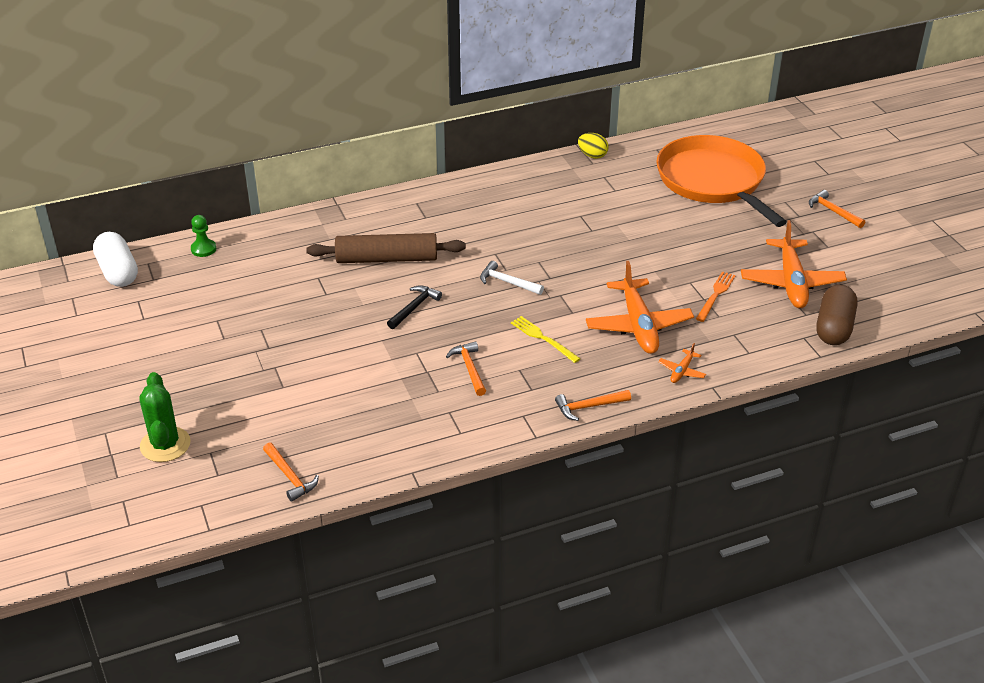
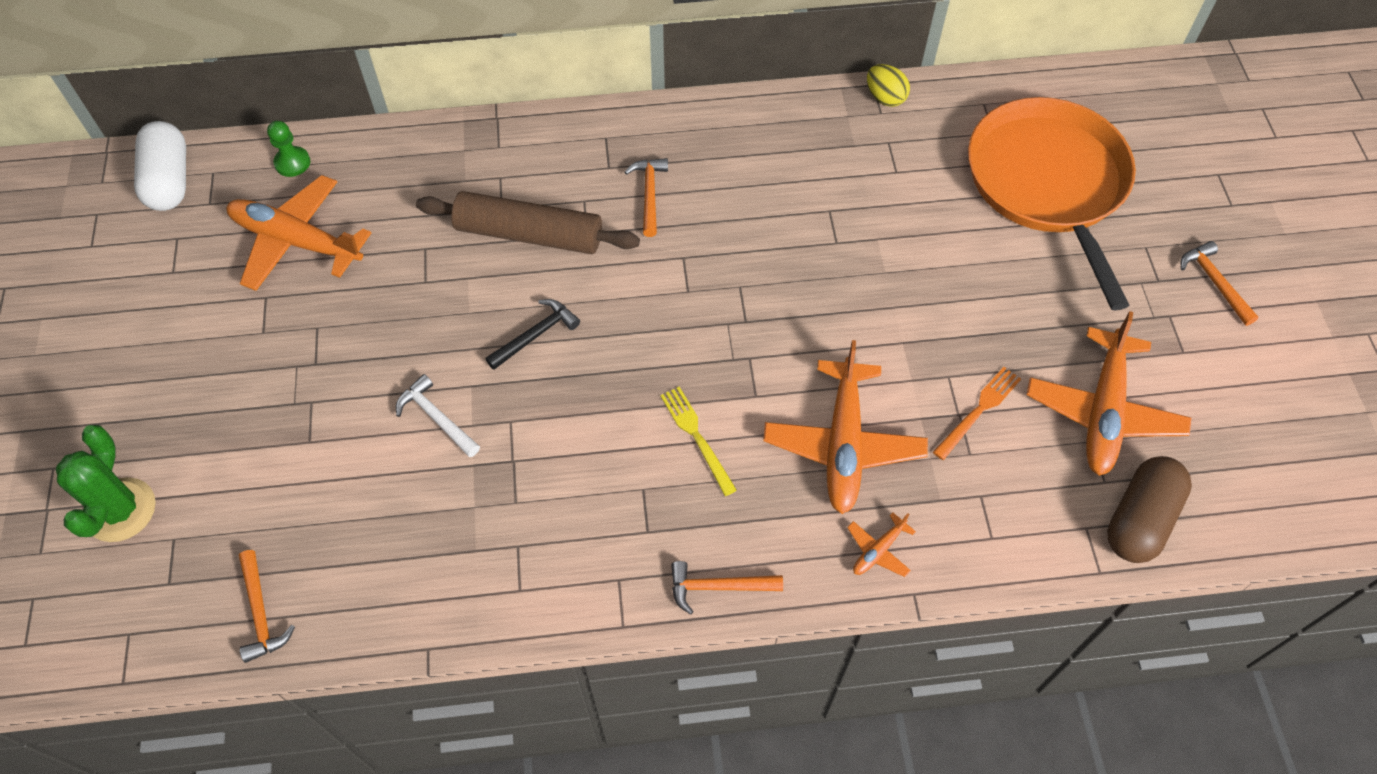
camera: 15 degrees right, 20 degrees up
(225, 288) = (296, 241): none -> orange plane
(469, 368) = (573, 470): orange hammer -> orange hammer (649, 194)
(507, 282) = (682, 316): white hammer -> white hammer (436, 418)

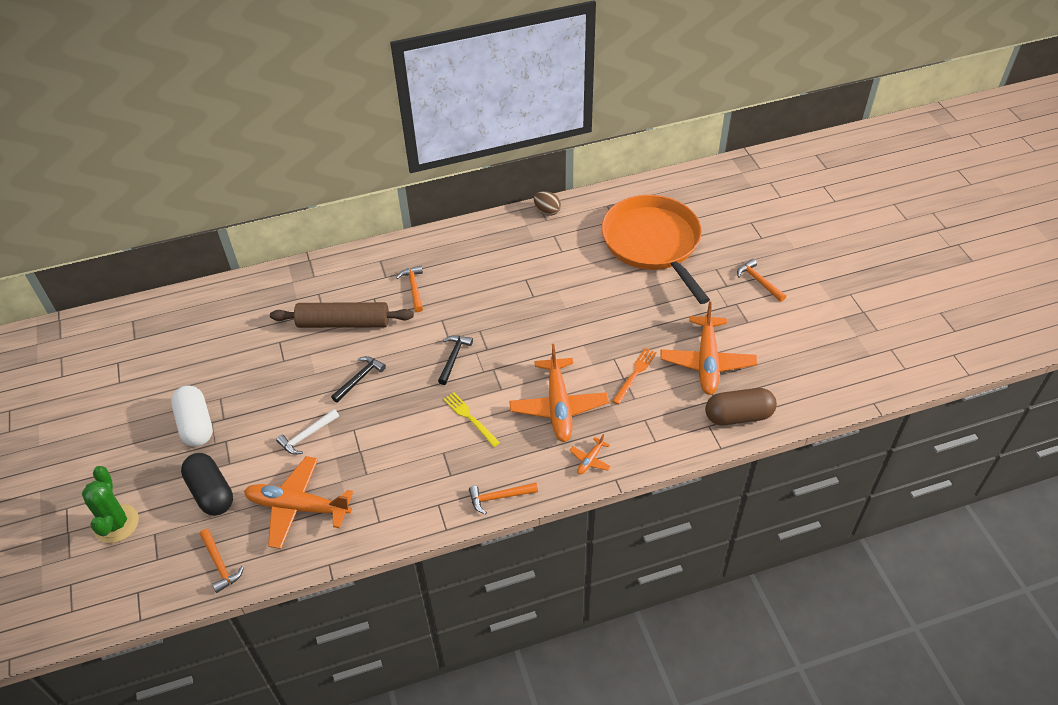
camera: 10 degrees left, 10 degrees down
(169, 180) = (105, 329): white capsule -> white capsule (196, 424)
(272, 486) = (211, 492): none -> black capsule
(292, 163) = (183, 306): green pawn -> none
(296, 241) = (196, 351): orange plane -> orange plane (297, 507)
(436, 418) = (307, 436): white hammer -> white hammer turned 75 degrees counterclockwise
(689, 326) = (453, 358): none -> black hammer
(885, 98) = (547, 211): yellow egg -> brown egg
(1139, 519) = (738, 416): brown capsule -> brown capsule turned 60 degrees clockwise

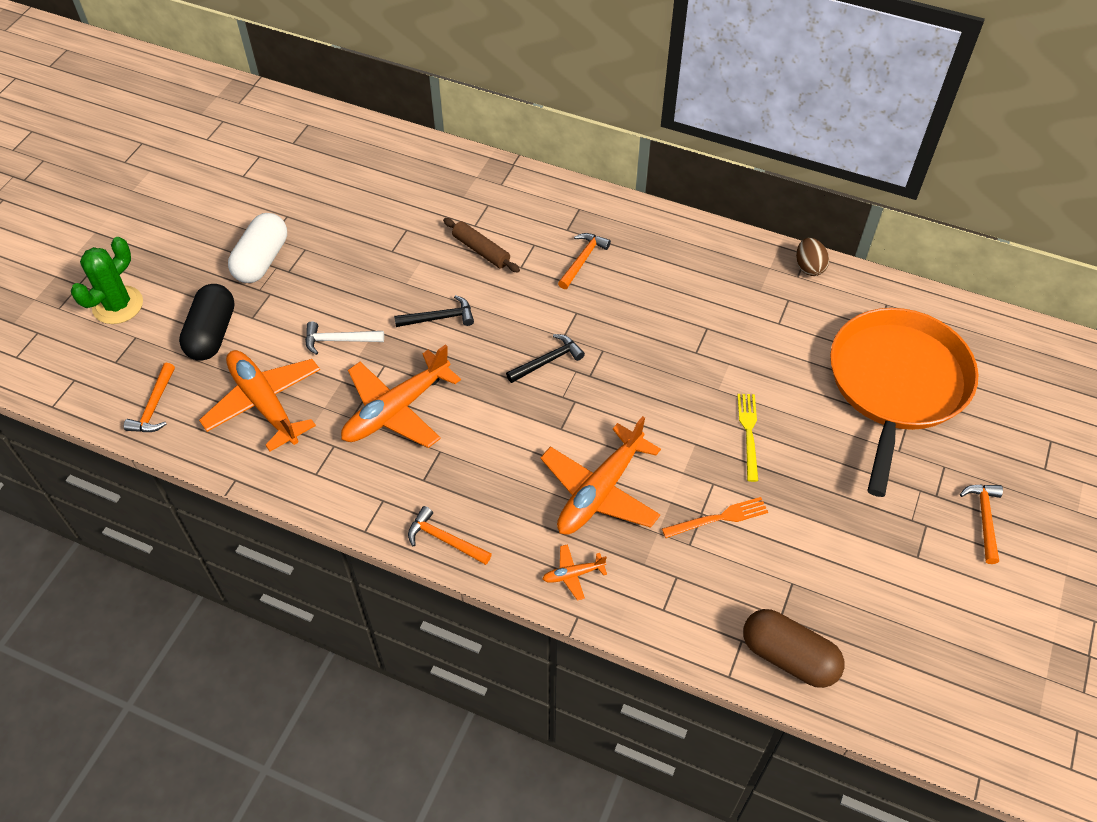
camera: 40 degrees right, 5 degrees up
(343, 323) = (481, 250): brown rolling pin -> brown rolling pin, size x0.57
(470, 418) = (500, 436): yellow fork -> yellow fork (749, 433)
(707, 362) = (817, 567): orange plane -> orange plane (396, 410)

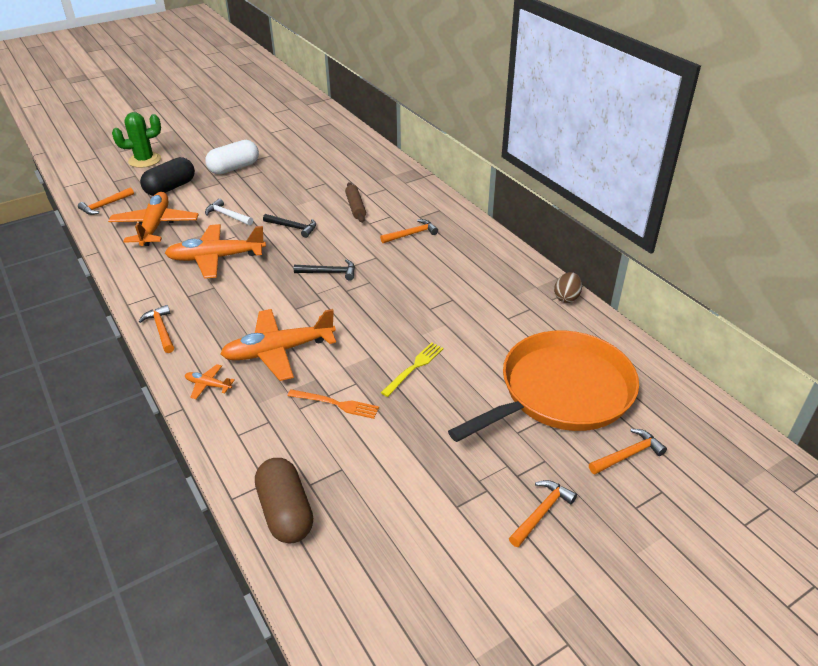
camera: 35 degrees right, 15 degrees down
(1000, 420) = (628, 454): none -> orange hammer

